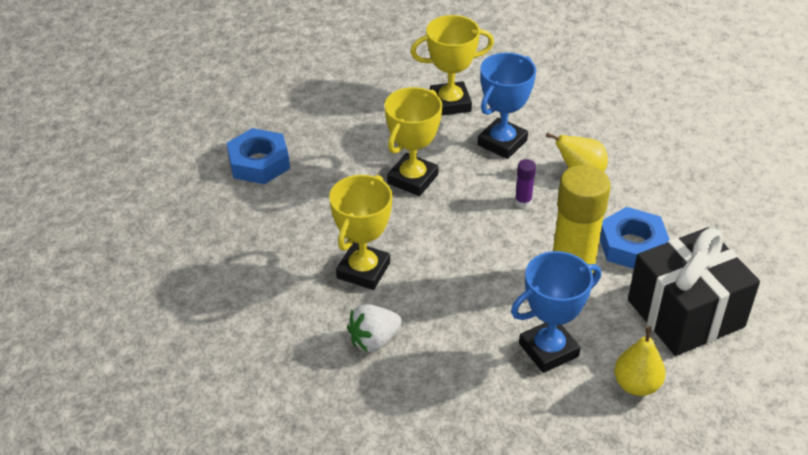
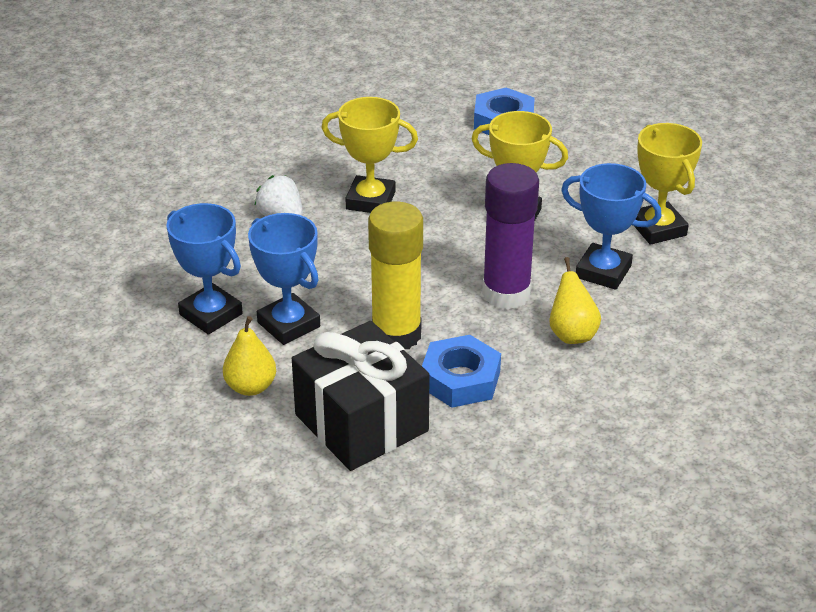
camera: 80 degrees right, 5 degrees down
(523, 202) = (506, 294): purple glue stick -> purple glue stick, size x2.46
(525, 409) = (211, 314): none -> blue trophy

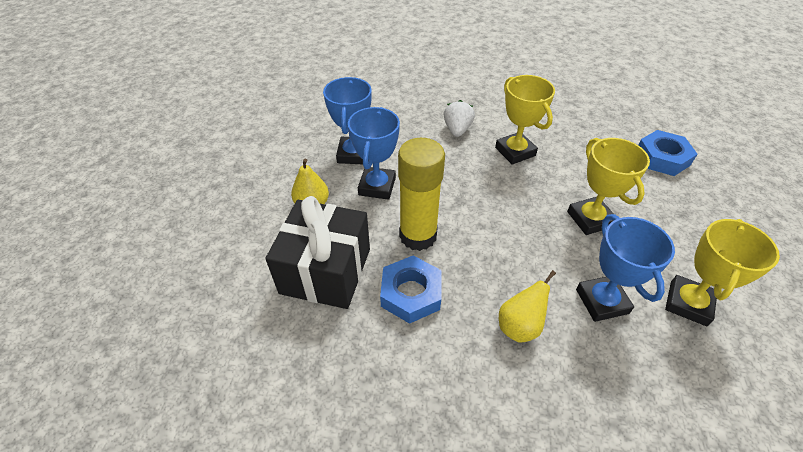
camera: 50 degrees right, 10 degrees up
(506, 294) = (515, 263): purple glue stick -> none

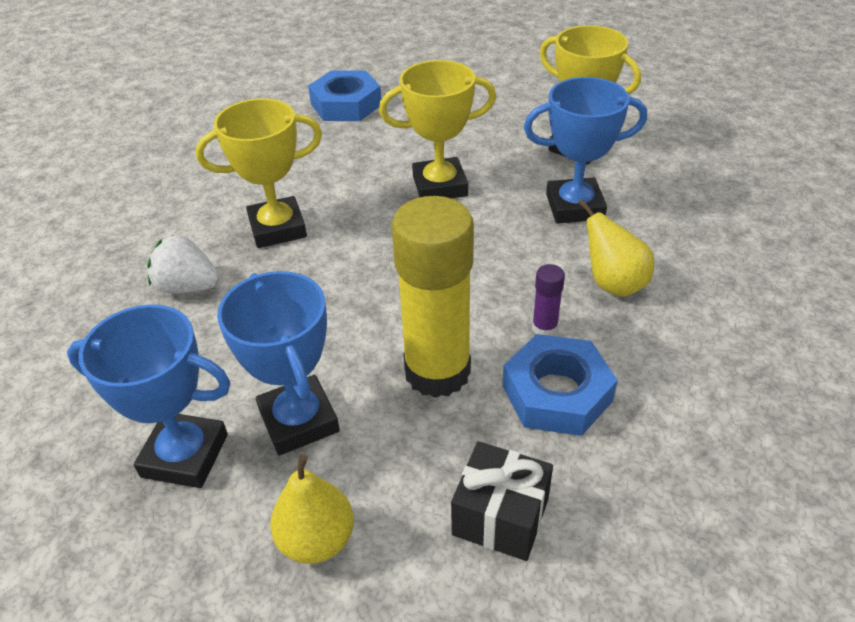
camera: 80 degrees left, 5 degrees down
(326, 271) = (500, 516): black gift -> black gift, size x0.54
(377, 186) = (299, 421): blue trophy -> blue trophy turned 45 degrees clockwise
(464, 285) = (544, 328): none -> purple glue stick

